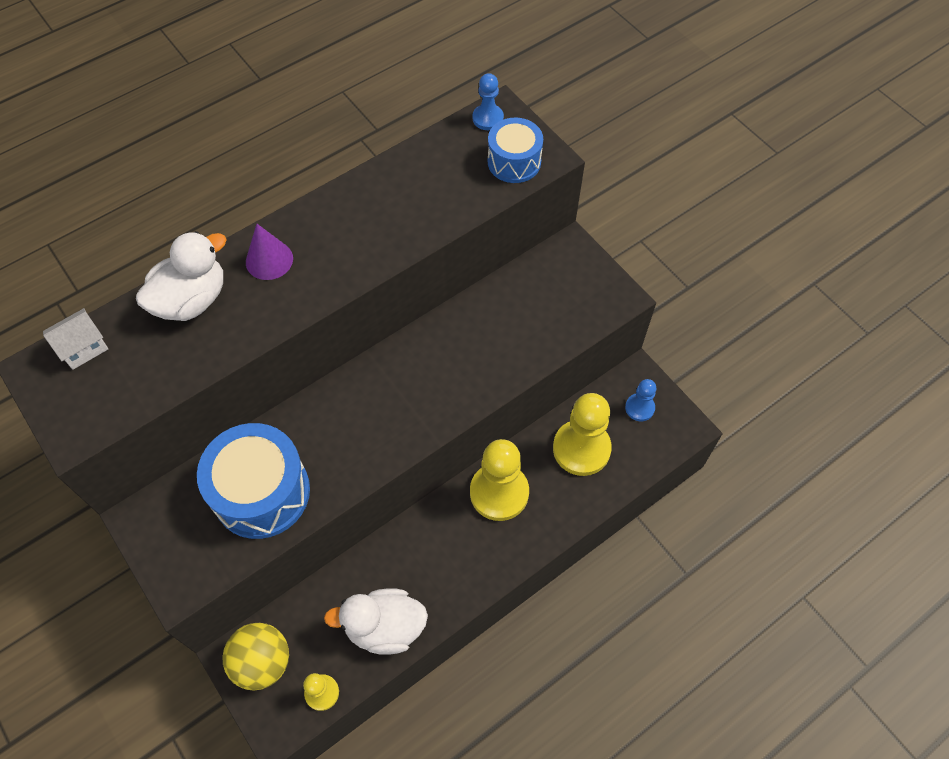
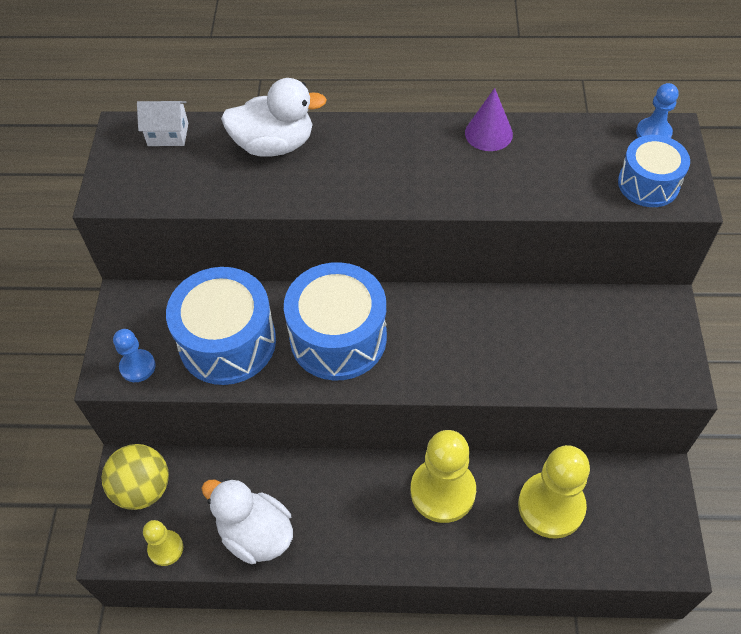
camera: 40 degrees right, 5 degrees down
(269, 260) = (360, 148): purple cone -> purple cone (488, 133)
(350, 428) = (338, 337): none -> blue drum
(639, 408) = (640, 508): blue pawn -> blue pawn (137, 366)

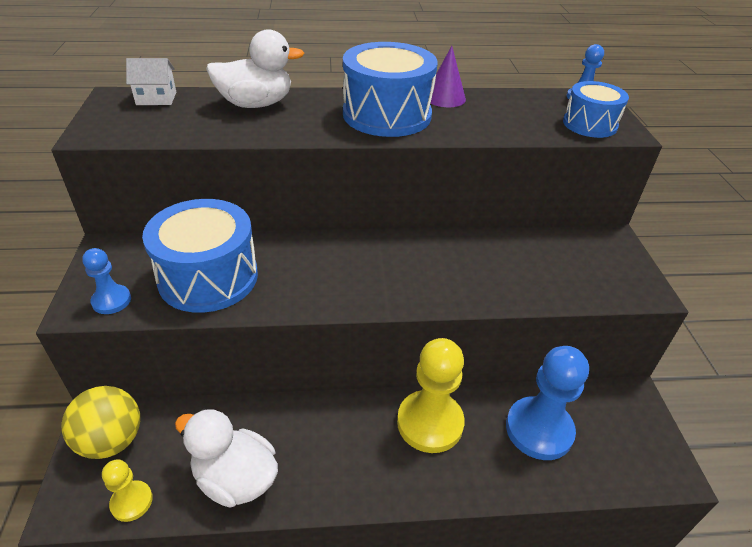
camera: 10 degrees left, 15 degrees down
(338, 337) = (319, 270): blue drum -> blue drum (387, 115)
(551, 506) = (539, 429): yellow pawn -> blue pawn

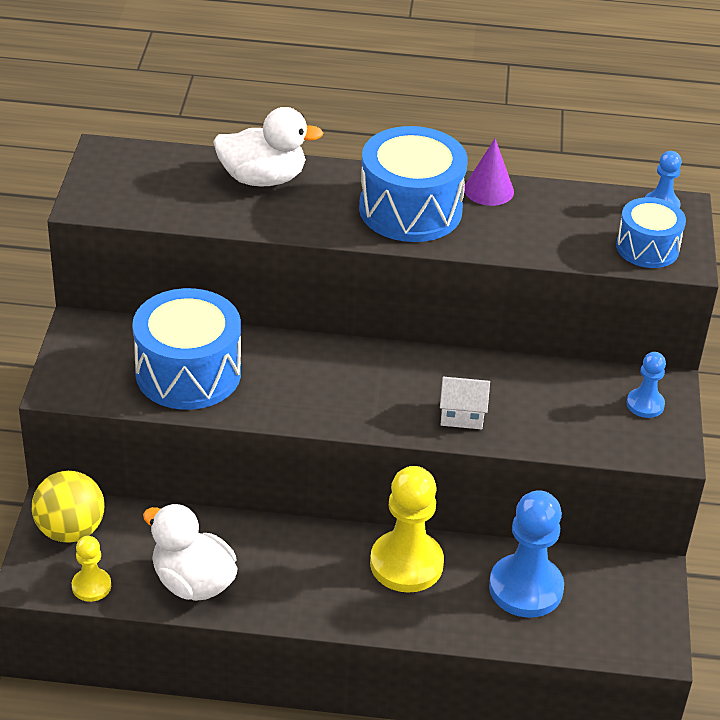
camera: 10 degrees right, 0 degrees up
(111, 301) = (89, 385): blue pawn -> blue pawn (645, 404)
(156, 98) = (151, 159): white house -> white house (462, 415)

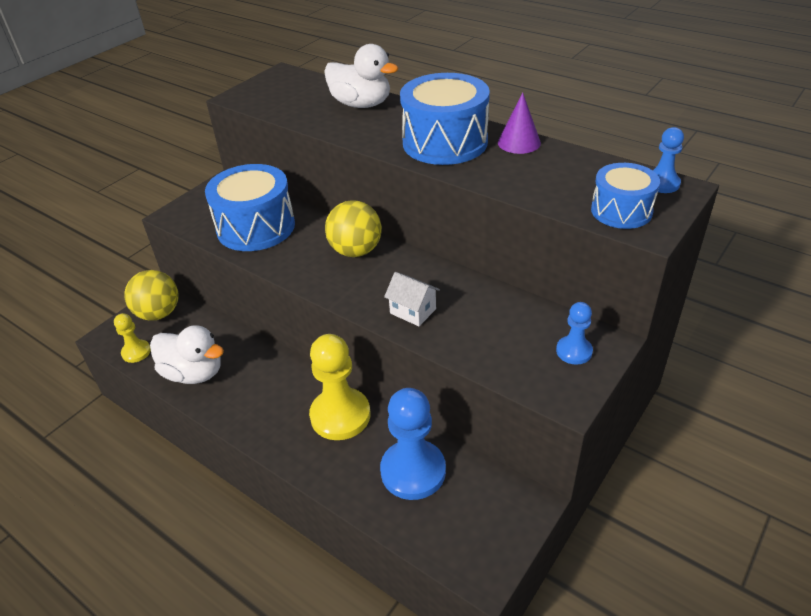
camera: 35 degrees right, 0 degrees up
(193, 582) = (194, 373): white duck -> white duck turned 135 degrees clockwise
(339, 366) = (356, 251): none -> yellow ball

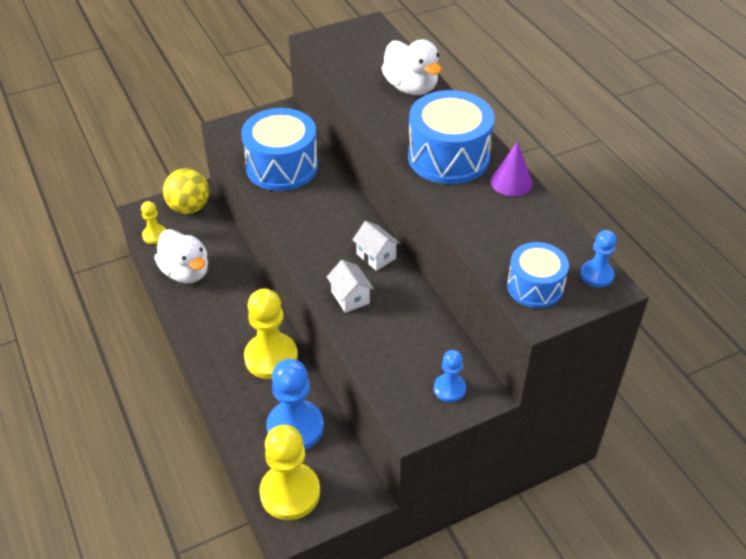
camera: 25 degrees right, 5 degrees up
(356, 251) = (345, 223): yellow ball -> none
(409, 267) = (376, 256): none -> white house
(455, 539) = (290, 493): none -> yellow pawn

